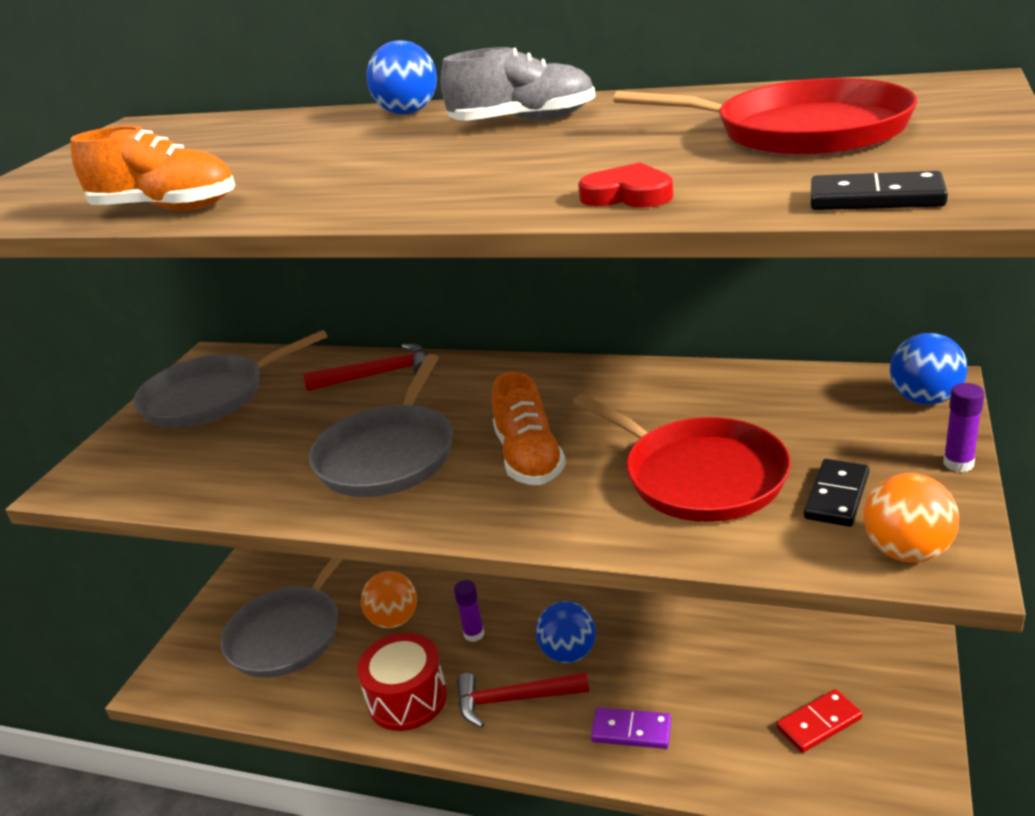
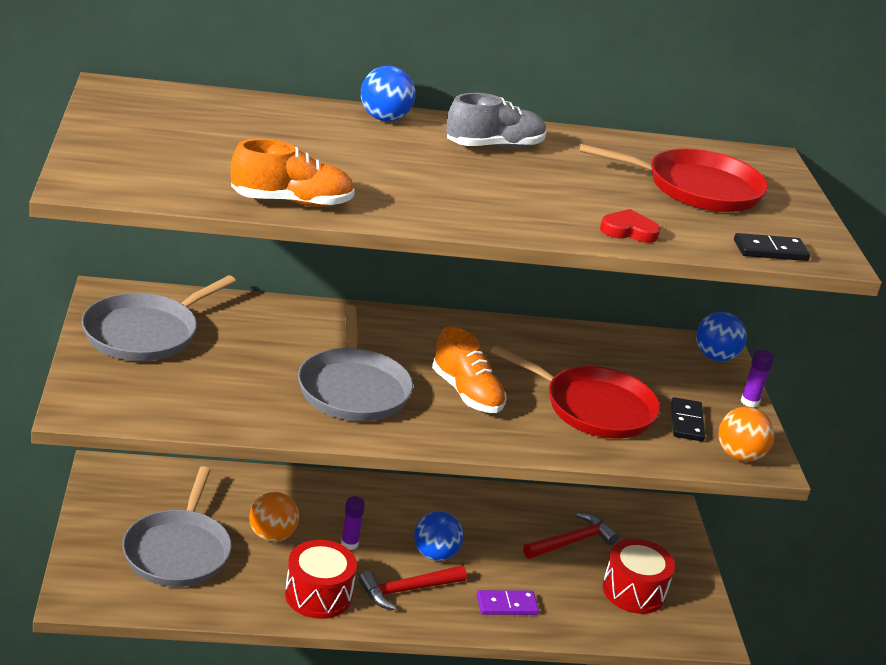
camera: 30 degrees left, 0 degrees up
(378, 374) = (291, 319): red hammer -> red hammer (571, 542)
(818, 723) = (634, 591): red domino -> red drum

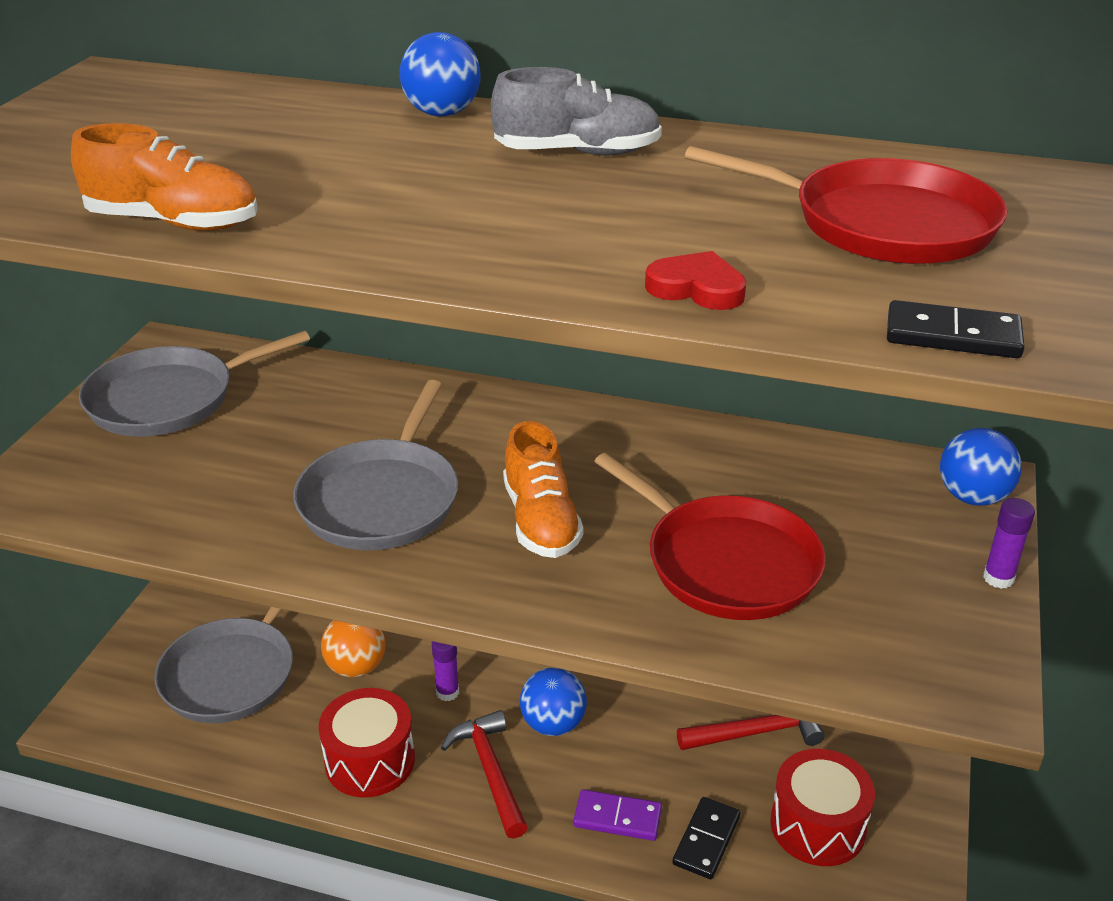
camera: 25 degrees right, 5 degrees up
(407, 590) = (490, 772): red hammer -> red hammer turned 75 degrees clockwise
(686, 422) = (870, 603): black domino -> black domino (706, 840)
(739, 456) = (935, 674): orange ball -> none

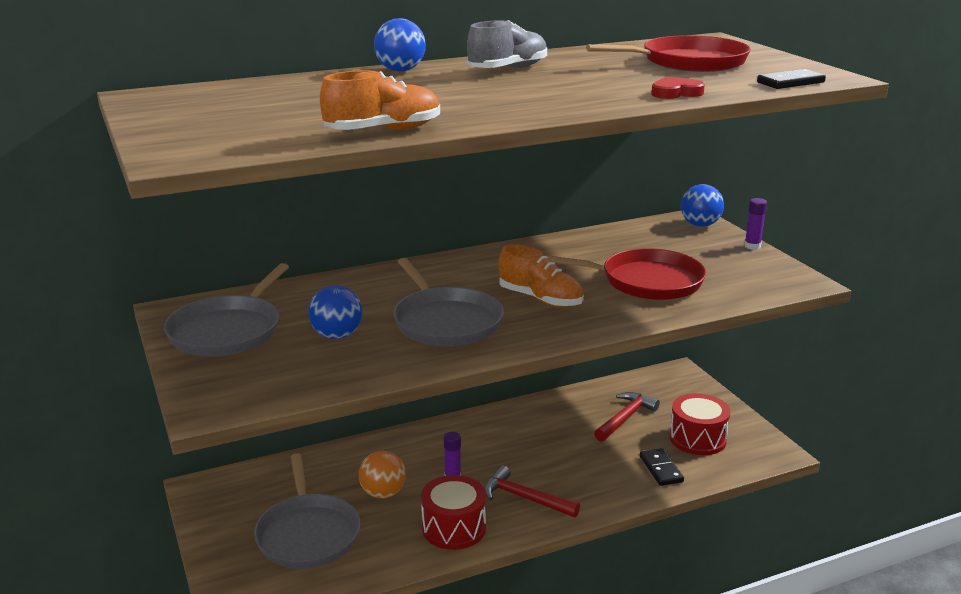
camera: 40 degrees left, 10 degrees down
(553, 724) = (527, 463): blue ball -> blue ball (337, 335)
(617, 818) = (611, 482): purple domino -> none

